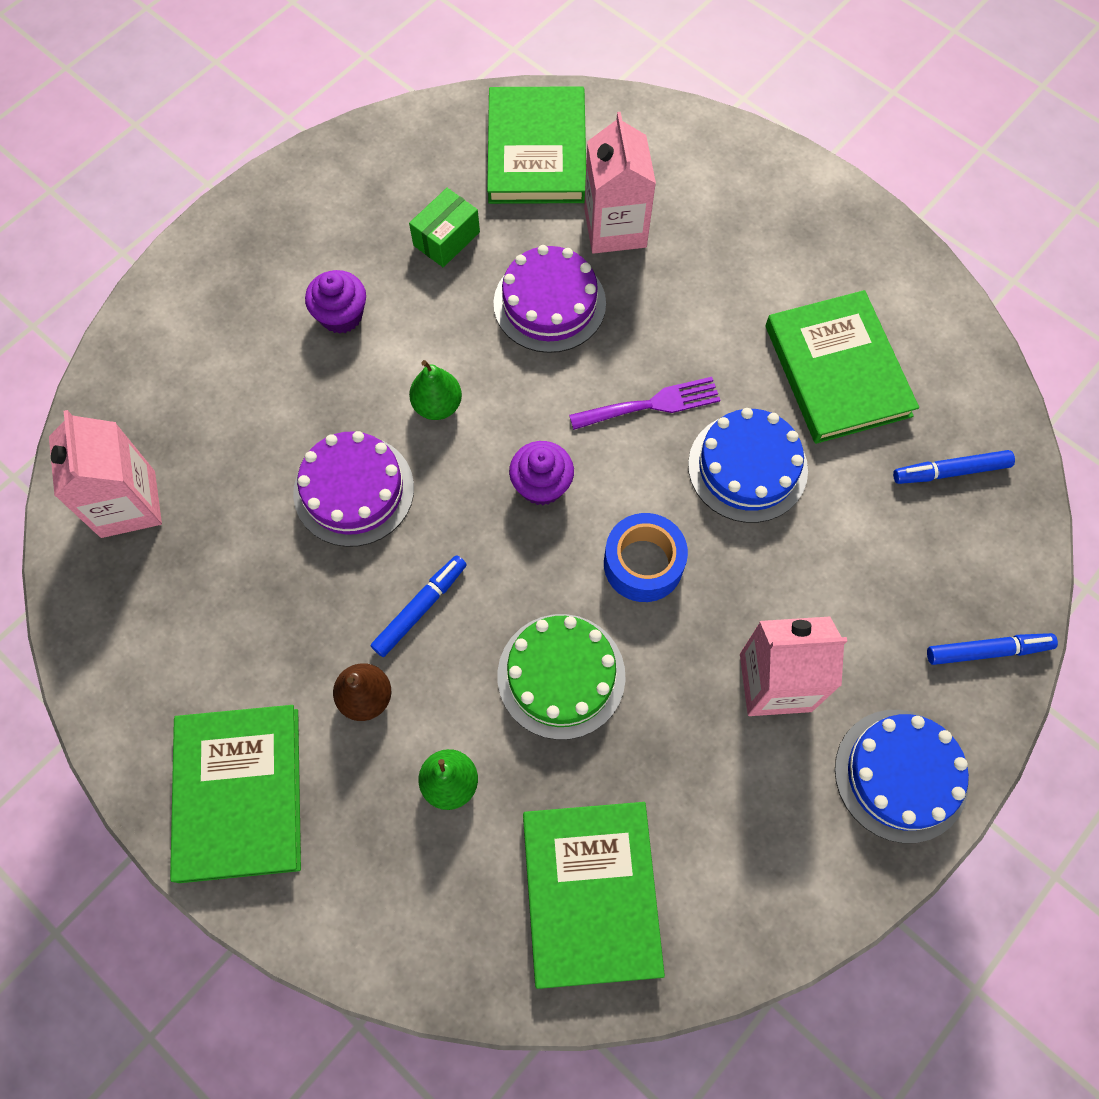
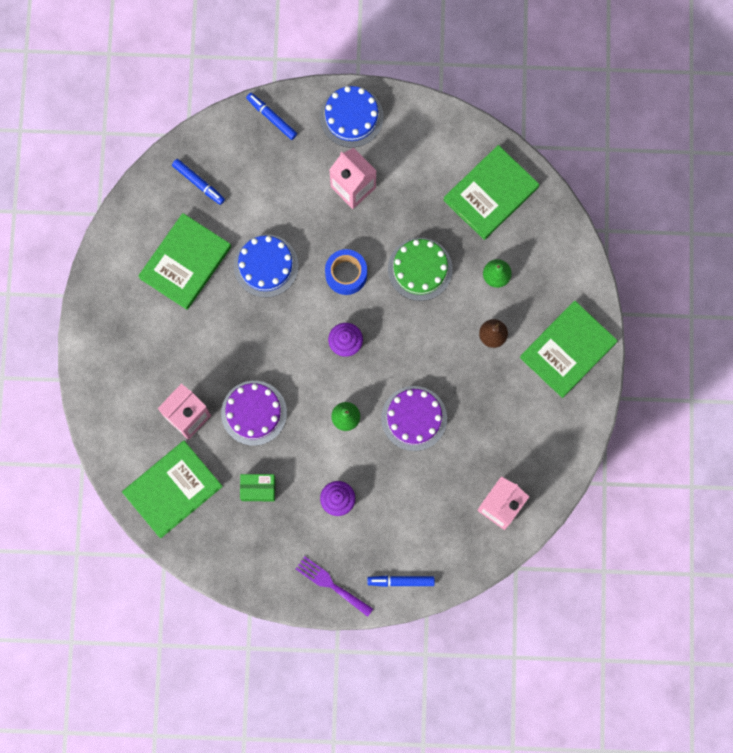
camera: 130 degrees left, 10 degrees up
(420, 608) = (440, 346): blue marker -> blue marker (401, 581)
(651, 404) = (268, 328): purple fork -> purple fork (331, 585)

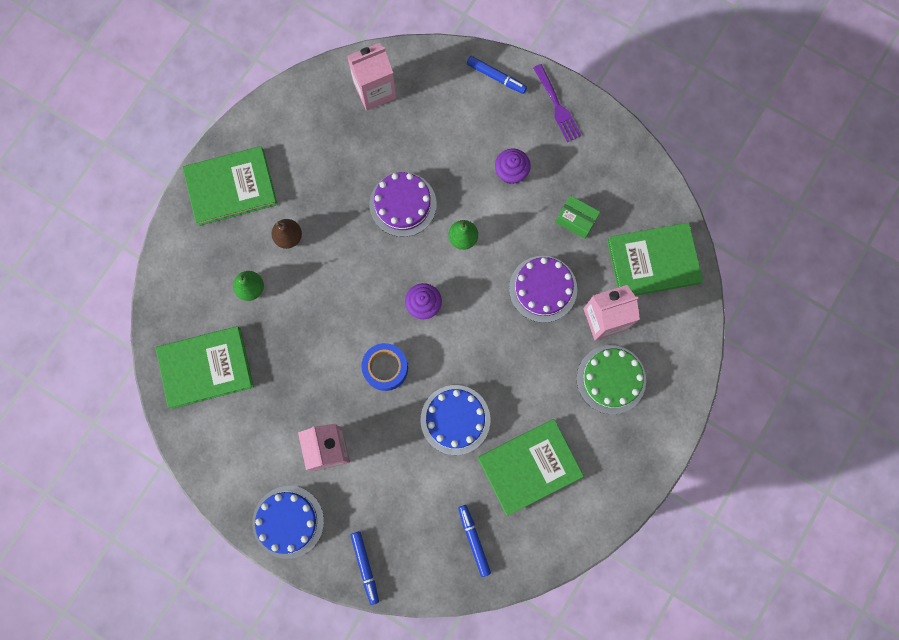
camera: 150 degrees left, 0 degrees up
(420, 269) = (315, 334): green cake -> green cake (611, 379)

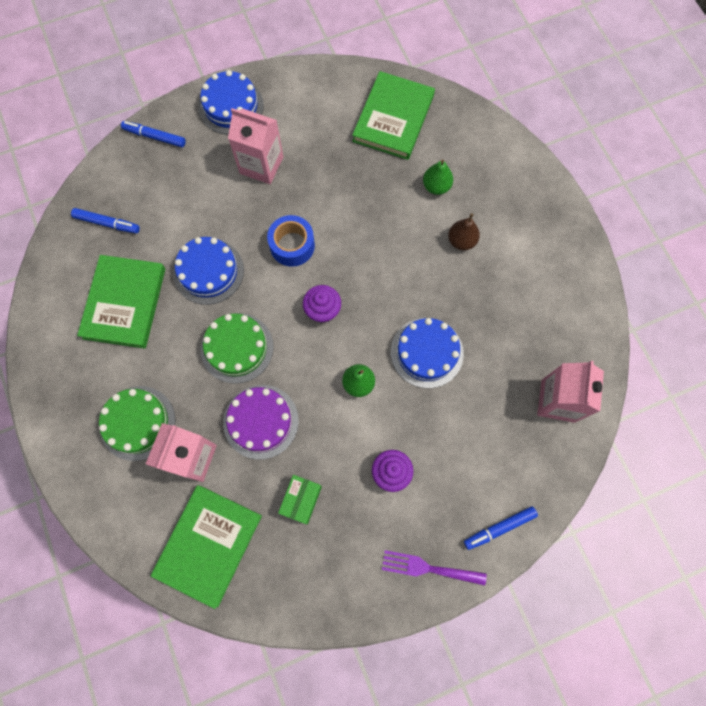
camera: 125 degrees right, 5 degrees down
(231, 187) = (538, 223): green book -> none
(403, 204) = (427, 352): purple cake -> blue cake
(501, 348) = (237, 348): none -> green cake
(576, 220) = (301, 500): green box -> green box turned 45 degrees counterclockwise

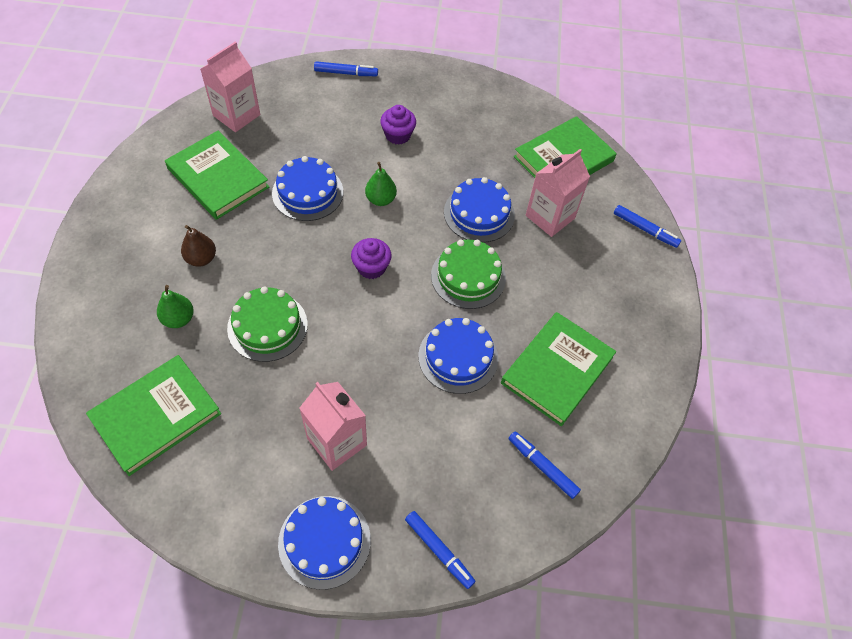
camera: 155 degrees left, 15 degrees down
(93, 497) = (645, 229): none -> blue marker
(137, 423) = (586, 263): green cake -> green cake (267, 326)
(261, 421) = (479, 213): purple cake -> blue cake
(292, 245) = (361, 338): blue tape -> none
(301, 500) = (477, 151): green box -> none
(428, 568) = (412, 77): purple fork -> none
(513, 321) = (218, 178): none -> green book

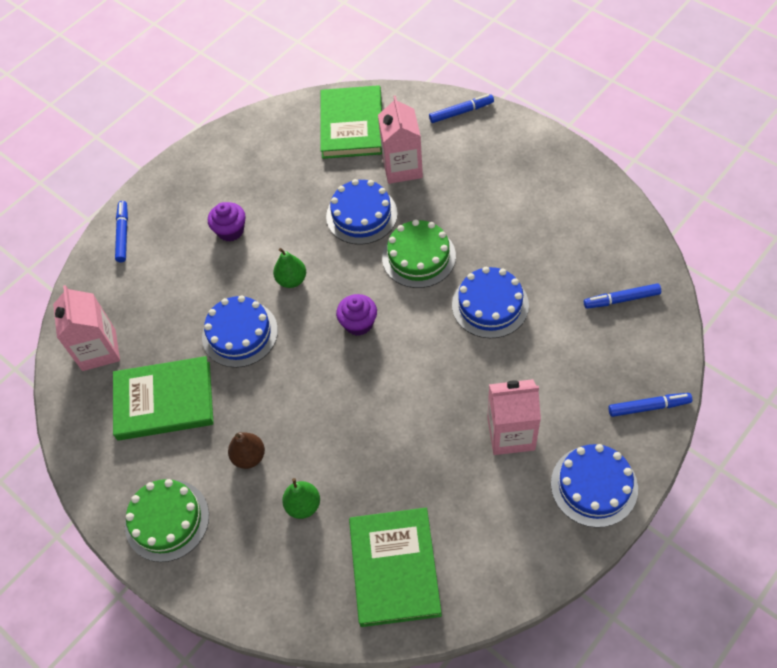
camera: 45 degrees left, 0 degrees up
(267, 326) = (362, 434): green cake -> green cake (167, 520)
(346, 73) = (123, 234): blue marker -> blue marker turned 45 degrees counterclockwise
(557, 370) = (546, 243): green book -> none

